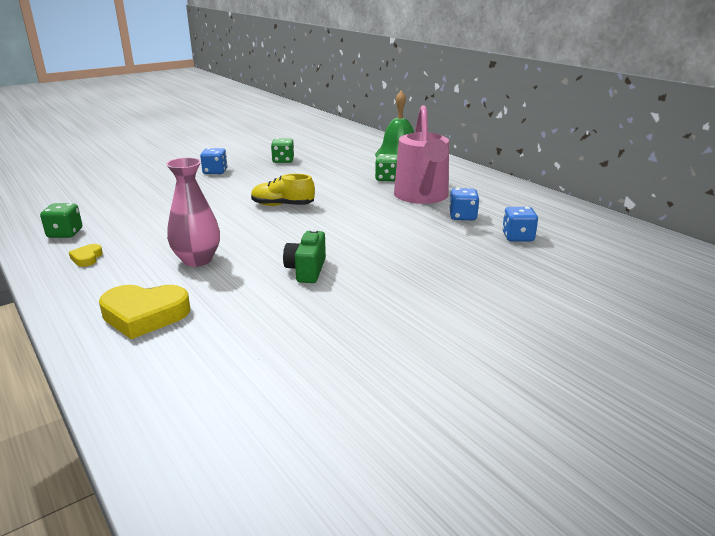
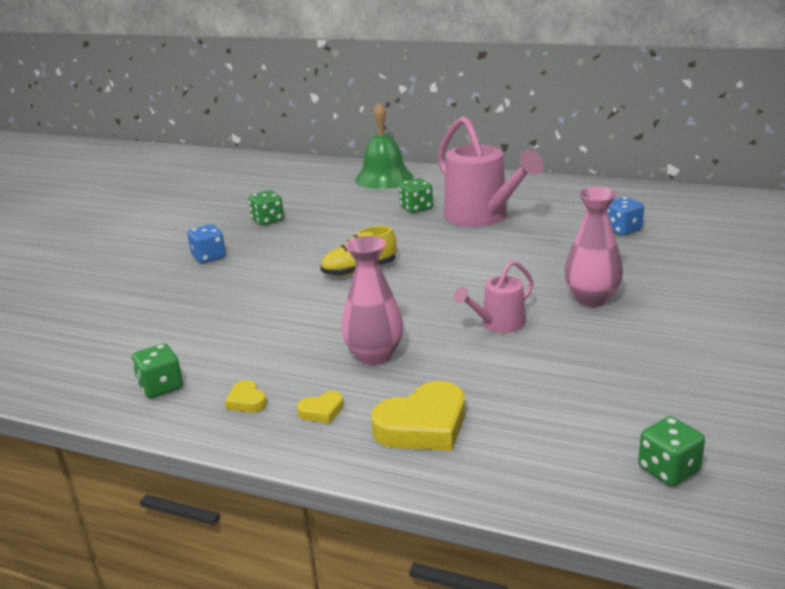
camera: 30 degrees left, 0 degrees up
(110, 281) = (322, 411): none -> yellow heart
(237, 428) = (668, 470): none -> green dice
(306, 270) = (498, 324): green camera -> pink watering can
(404, 278) = (591, 299): none -> pink vase
(462, 216) = (549, 225): blue dice -> none

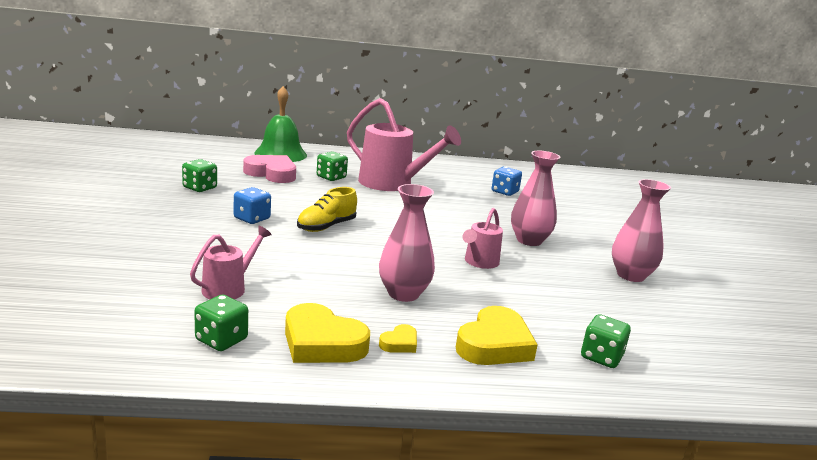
camera: 30 degrees left, 5 degrees down
(208, 334) = (229, 288): none -> pink watering can
(209, 257) = (166, 220): blue dice -> blue dice (252, 218)
(246, 401) = (322, 343): yellow heart -> yellow heart, size x2.07
(354, 203) = (272, 173): none -> pink heart
(668, 470) = (689, 353): green dice -> green dice (601, 357)
(692, 357) = (630, 275): none -> pink vase

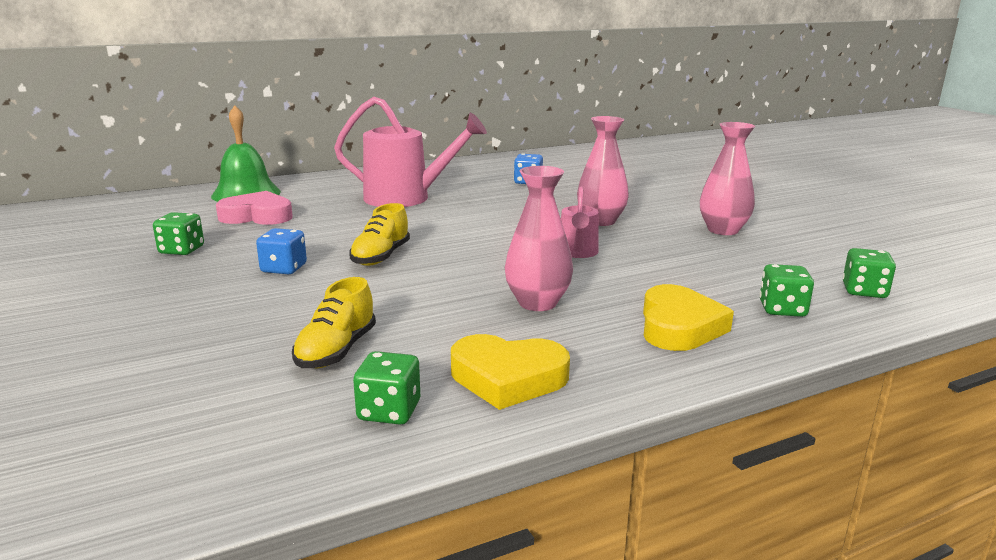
camera: 20 degrees left, 0 degrees up
(229, 288) = (336, 351): pink watering can -> yellow shoe
(331, 177) = (332, 206): green dice -> green dice (864, 291)
(399, 343) = (588, 353): yellow heart -> none

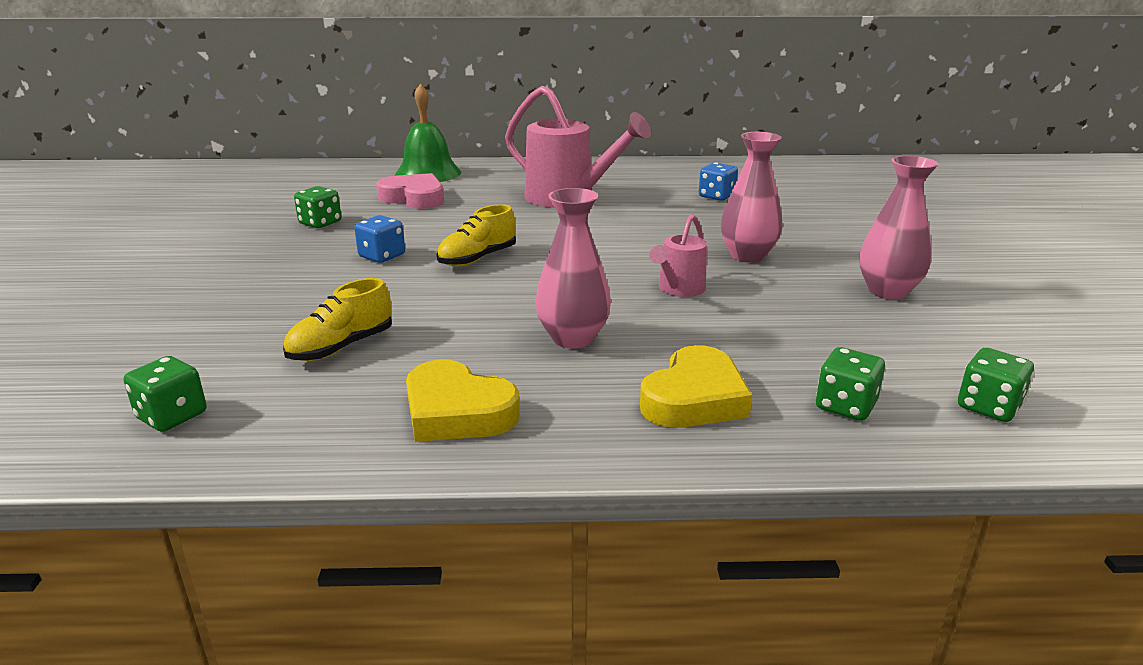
camera: 25 degrees right, 5 degrees up
(389, 411) = (322, 417): green dice -> green dice (172, 416)

